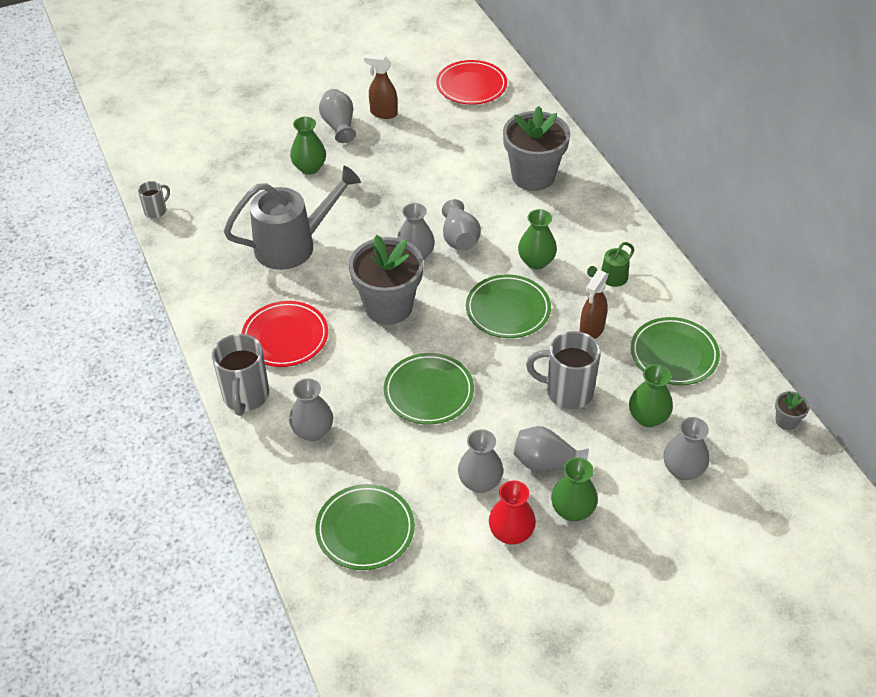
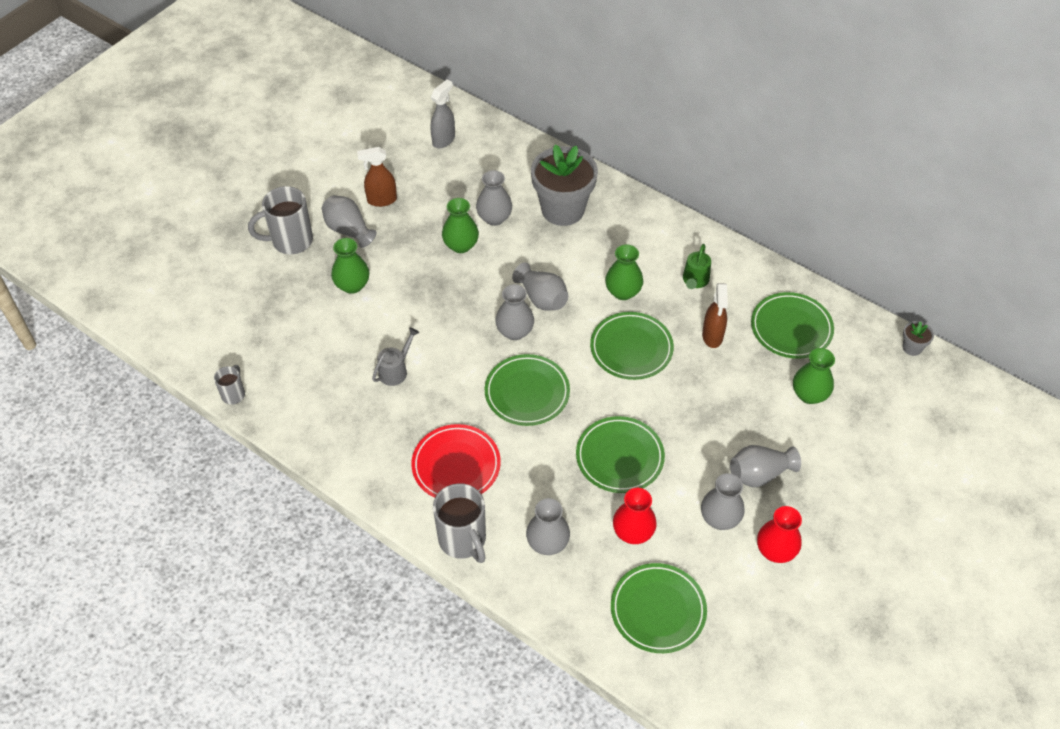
camera: 30 degrees left, 5 degrees up
(294, 245) = (396, 370): grey watering can -> grey watering can, size x0.46
(388, 306) = (527, 392): grey flower pot -> green plate
(392, 457) = (633, 532): none -> red vase
(471, 86) = (444, 140): red plate -> grey spray bottle
(567, 391) = (731, 402): grey mug -> grey mug (290, 241)
(572, 510) = (808, 506): green vase -> green vase (461, 245)
(683, 470) = (866, 428): grey vase -> grey vase (494, 218)

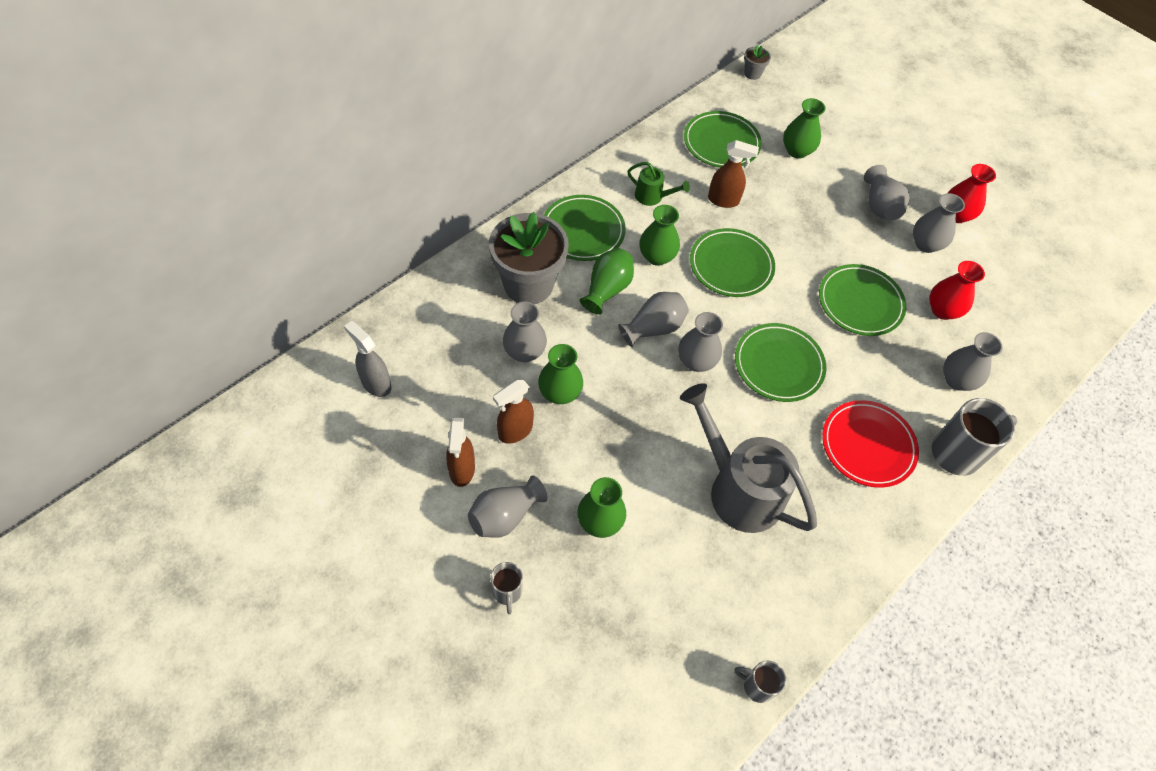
camera: 85 degrees left, 5 degrees up
(290, 241) = (507, 592): grey mug -> grey mug, size x0.54
(396, 370) = (737, 488): grey watering can -> grey watering can, size x2.17
(420, 224) = (515, 431): none -> brown spray bottle
(574, 261) = (607, 289): none -> green vase
(658, 610) = (1019, 309): green plate -> green plate (582, 231)

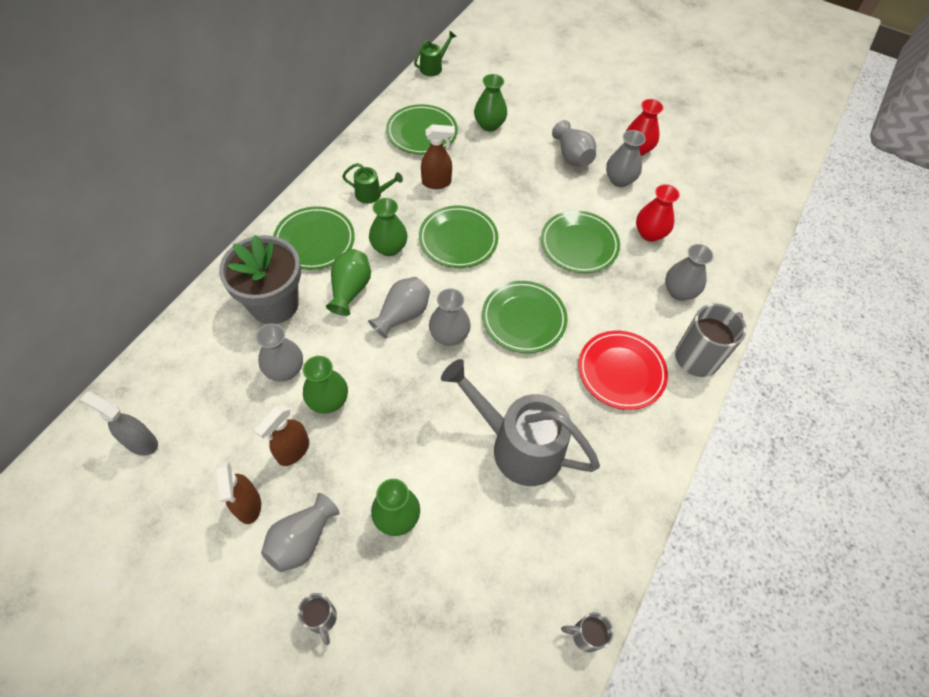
camera: 15 degrees left, 0 degrees up
(752, 73) = (433, 67): grey flower pot -> green watering can

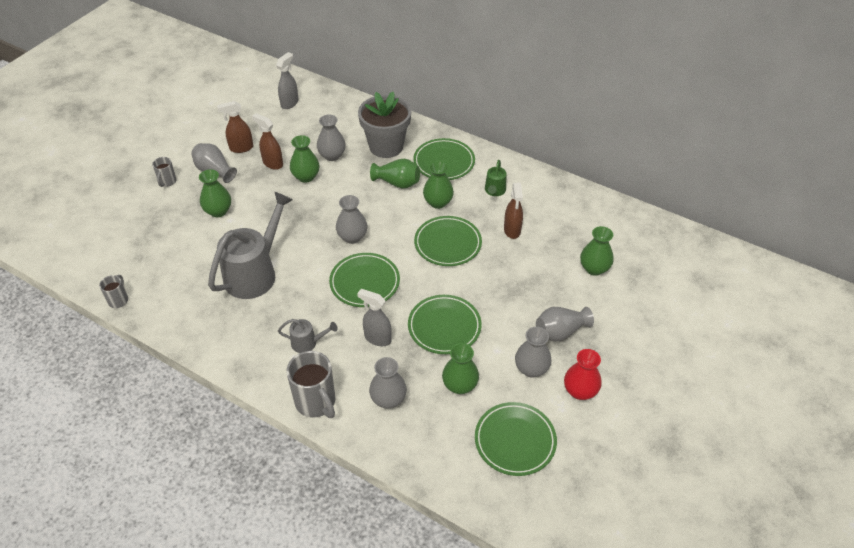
camera: 95 degrees right, 10 degrees down
(322, 619) = (167, 182): grey mug -> grey mug turned 60 degrees counterclockwise
(402, 315) = (373, 211): grey vase -> none
(422, 133) = (574, 220): green plate -> green plate (515, 440)
(433, 67) = (671, 228): green watering can -> none
(603, 303) = (377, 338): none -> grey spray bottle
(621, 372) = (308, 343): red plate -> grey watering can
(649, 233) = (460, 385): red vase -> green vase

